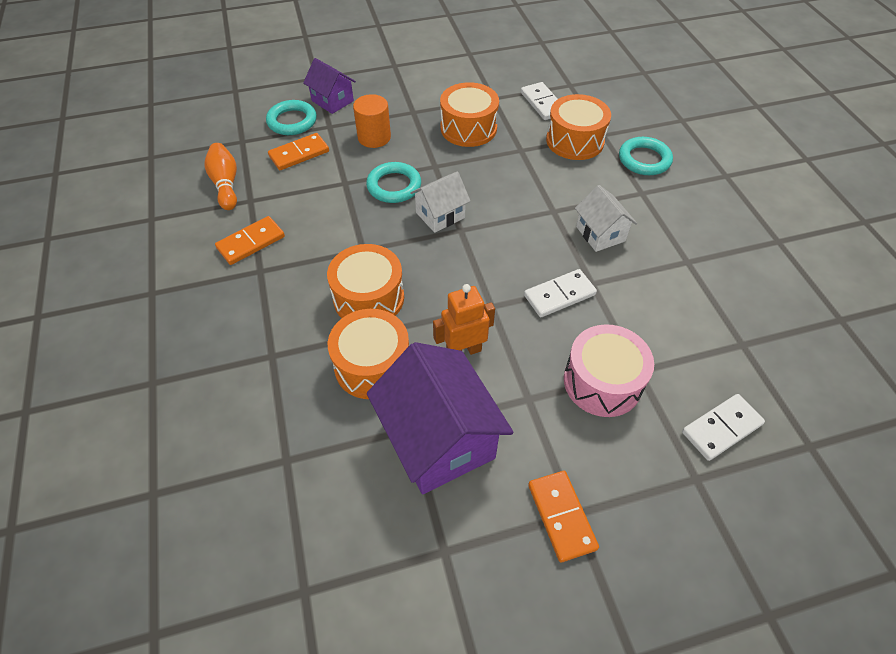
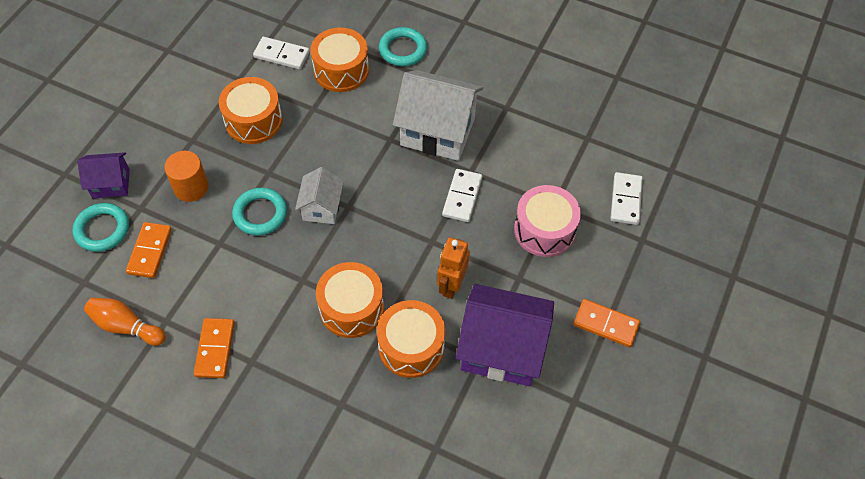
camera: 50 degrees left, 5 degrees up
(600, 234) = (438, 131): white house -> white house, size x1.84

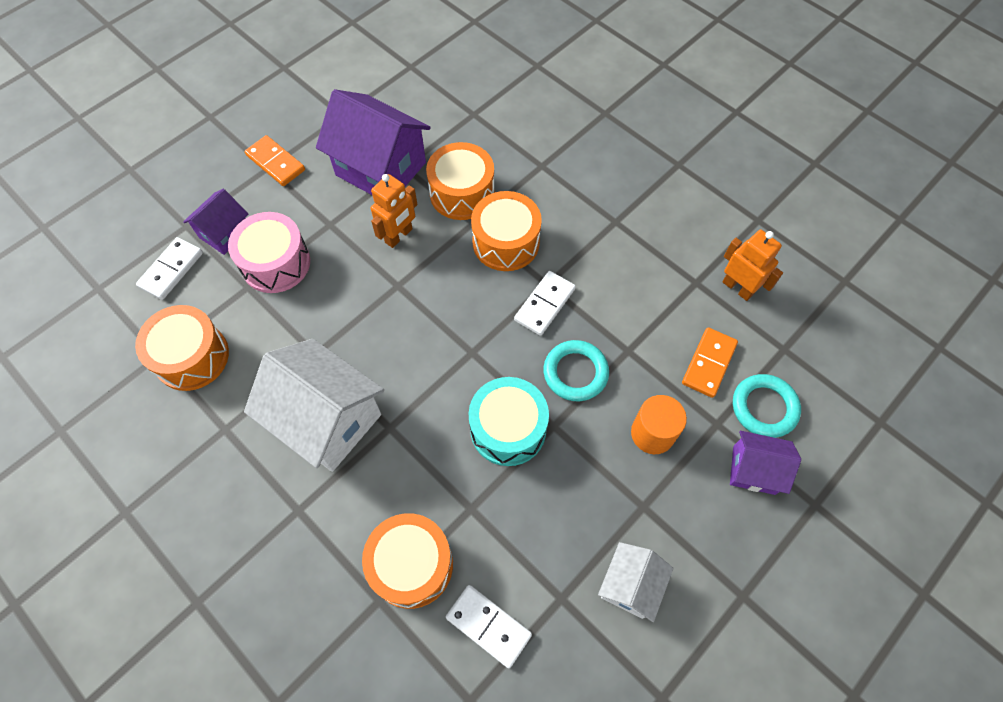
camera: 160 degrees left, 5 degrees up
(126, 326) = (738, 288): orange bowling pin -> orange robot
(215, 349) = (649, 241): orange domino -> none
(253, 120) = (556, 513): orange drum -> orange drum (192, 357)
(302, 161) = (508, 429): none -> turquoise drum
(322, 207) = (503, 359): white house -> white house (630, 585)
(403, 49) = (310, 575): turquoise ring -> none
(462, 197) = (341, 325): white domino -> white domino (545, 304)
(604, 243) = (225, 233): none -> purple house

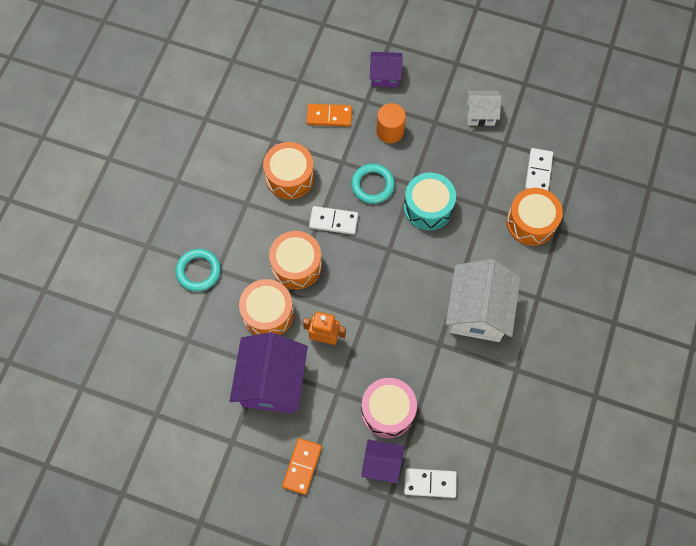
camera: 115 degrees left, 5 degrees up
(192, 357) = (483, 423): orange drum -> orange drum (290, 177)
(738, 288) = (266, 116): orange robot -> none
(754, 470) = (385, 76): purple house -> purple house turned 75 degrees counterclockwise
(764, 407) = (344, 81): turquoise ring -> turquoise ring (198, 271)

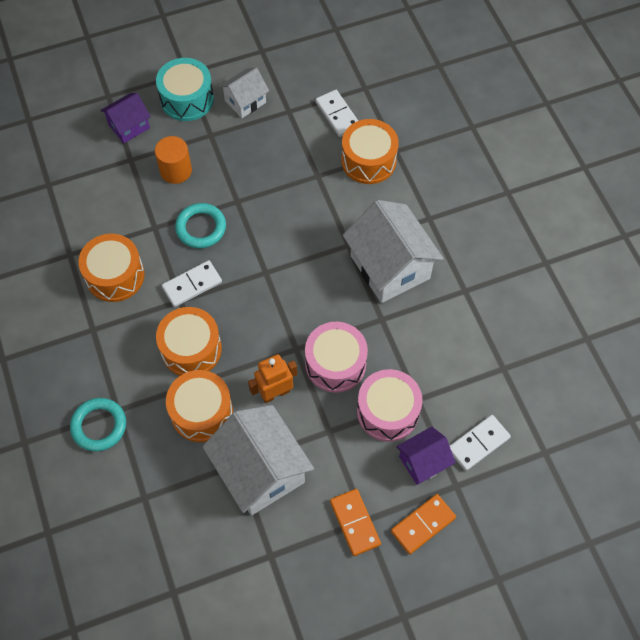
camera: 40 degrees left, 5 degrees down
(272, 382) = (260, 471): purple house -> white house
(329, 116) = (106, 196): orange domino -> orange domino (423, 524)
(381, 350) = (335, 364): none -> pink drum
(428, 207) = (268, 211): turquoise drum -> turquoise drum (187, 99)

